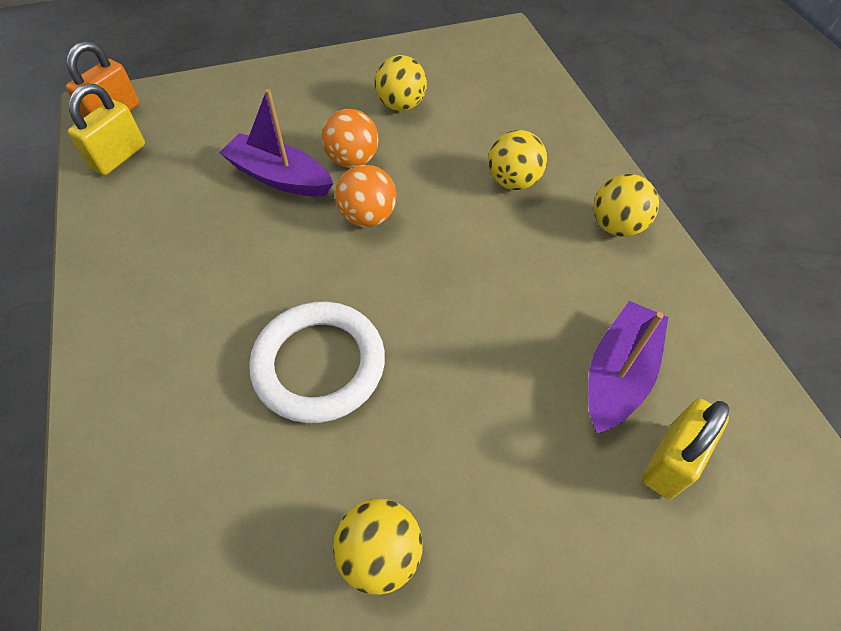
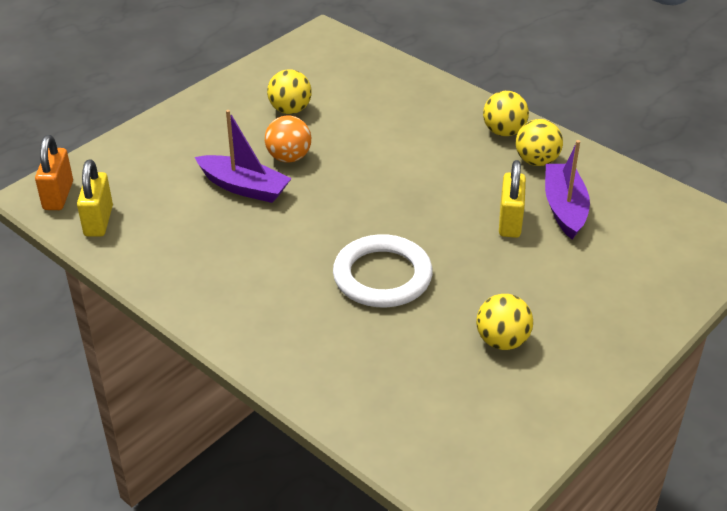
camera: 30 degrees left, 15 degrees down
(279, 177) = (244, 187): purple boat -> purple boat turned 150 degrees counterclockwise
(368, 217) = (334, 187): orange ball -> none
(513, 181) = (415, 130): yellow ball -> yellow ball (536, 161)
(670, 461) = (621, 236): yellow padlock -> yellow padlock (510, 222)

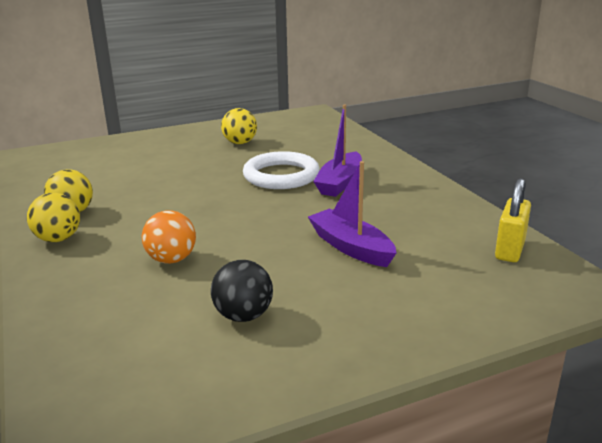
camera: 155 degrees left, 15 degrees down
(58, 196) = (560, 281): orange padlock -> none
(289, 157) = (287, 263): orange ball -> orange ball (171, 259)
(290, 110) = (243, 316): yellow ball -> black ball
(510, 222) = (156, 184): yellow padlock -> none
(564, 208) = (106, 183): purple boat -> purple boat (340, 183)

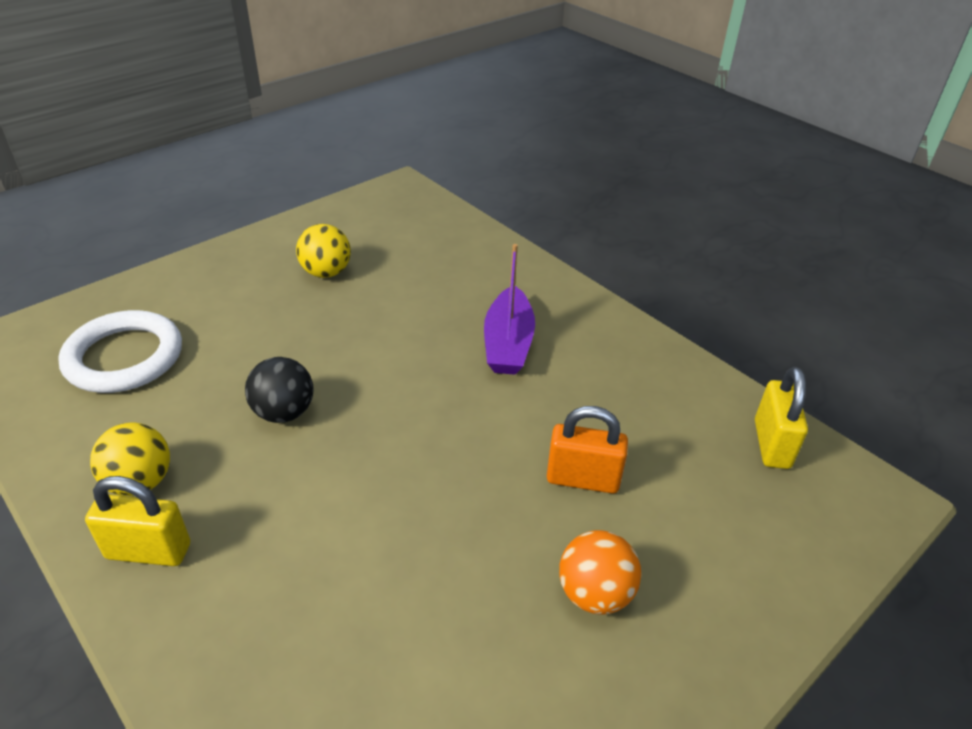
camera: 20 degrees left, 15 degrees up
(58, 239) = (148, 551): yellow ball -> yellow padlock
(171, 259) = (350, 560): orange ball -> orange ball (594, 593)
(243, 316) = (508, 657): black ball -> black ball (284, 412)
(281, 176) = (421, 340): white ring -> white ring (124, 357)
(351, 247) = (582, 479): purple boat -> orange padlock

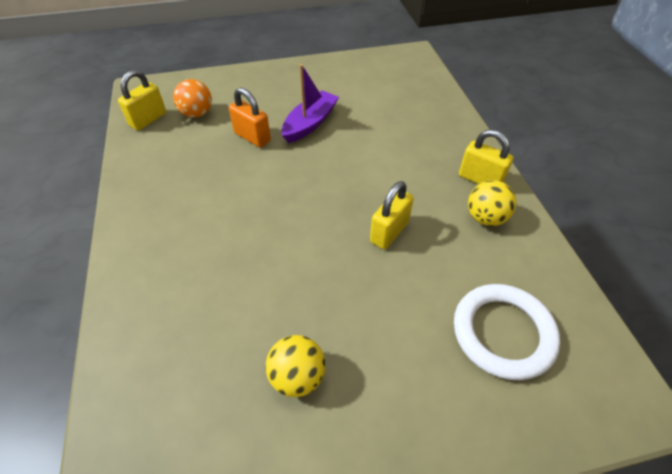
camera: 150 degrees left, 10 degrees up
(284, 412) = (389, 232): black ball -> yellow padlock
(508, 343) = (212, 228): purple boat -> purple boat (310, 123)
(594, 593) = (290, 100): orange ball -> orange ball (197, 113)

